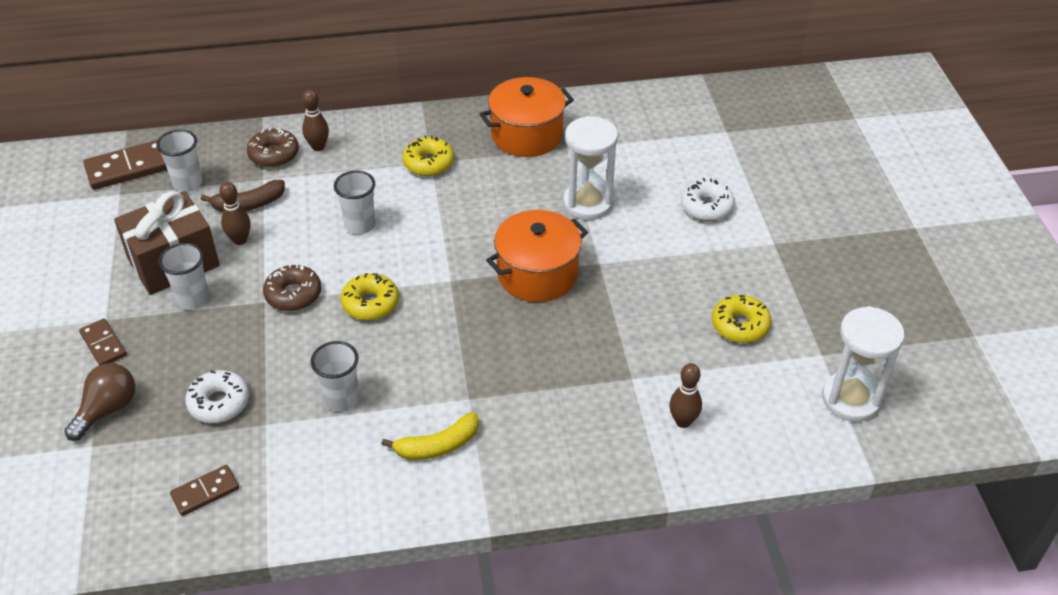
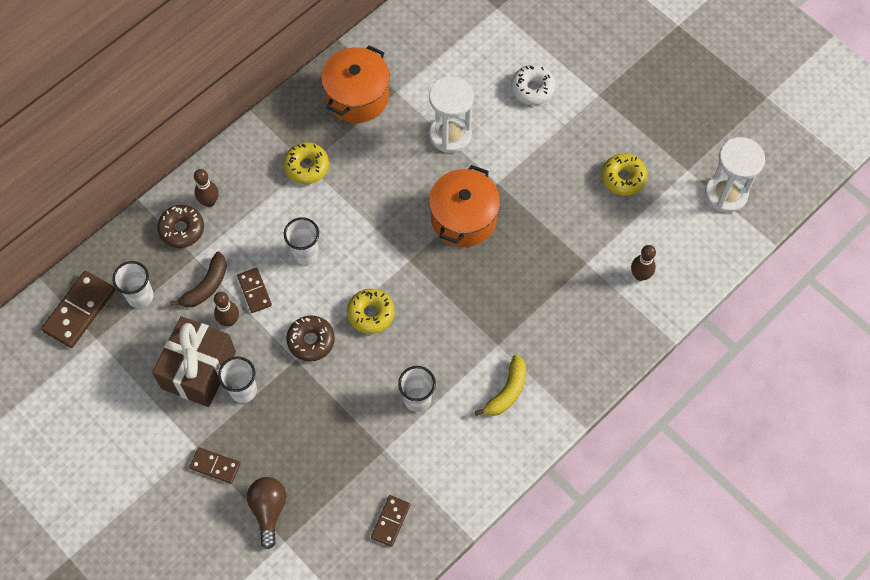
camera: 35 degrees left, 20 degrees up
(219, 403) = (339, 455): white donut -> none
(285, 229) = (254, 291): none -> brown domino

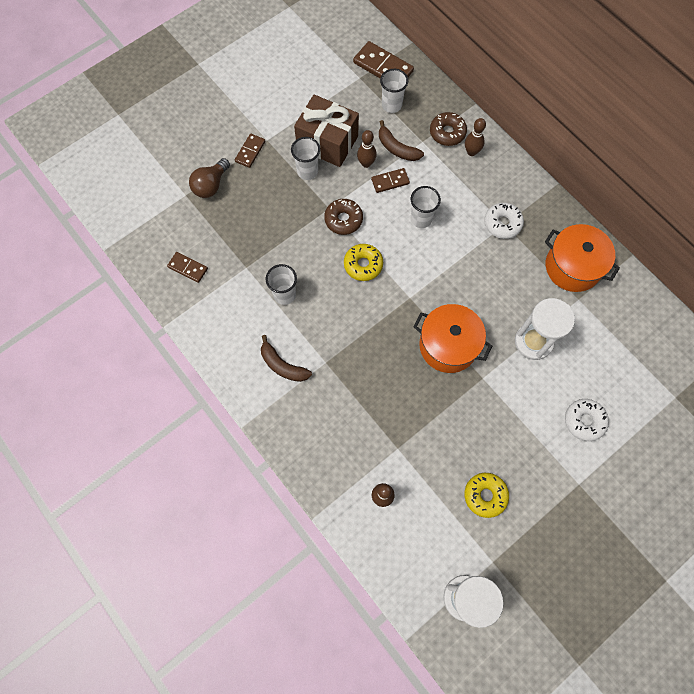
camera: 95 degrees right, 5 degrees up
(269, 510) = (211, 185): brown light bulb -> brown light bulb turned 120 degrees clockwise
(307, 166) = (502, 223): yellow donut -> white donut
(507, 391) = (282, 365): yellow banana -> brown banana

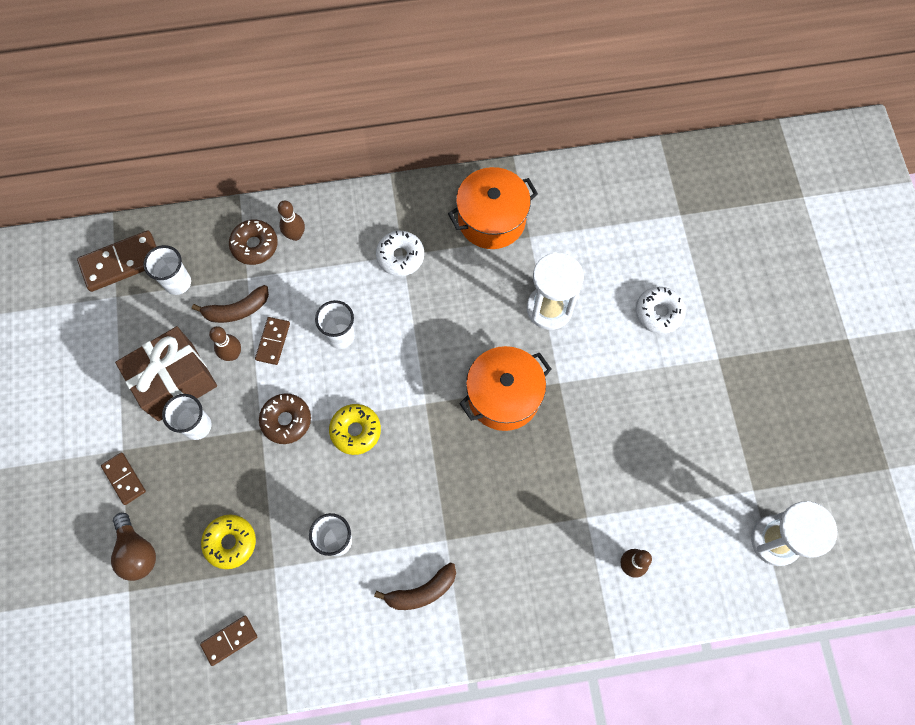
camera: 60 degrees left, 0 degrees up
(485, 495) = (683, 456): yellow donut -> yellow donut (230, 542)

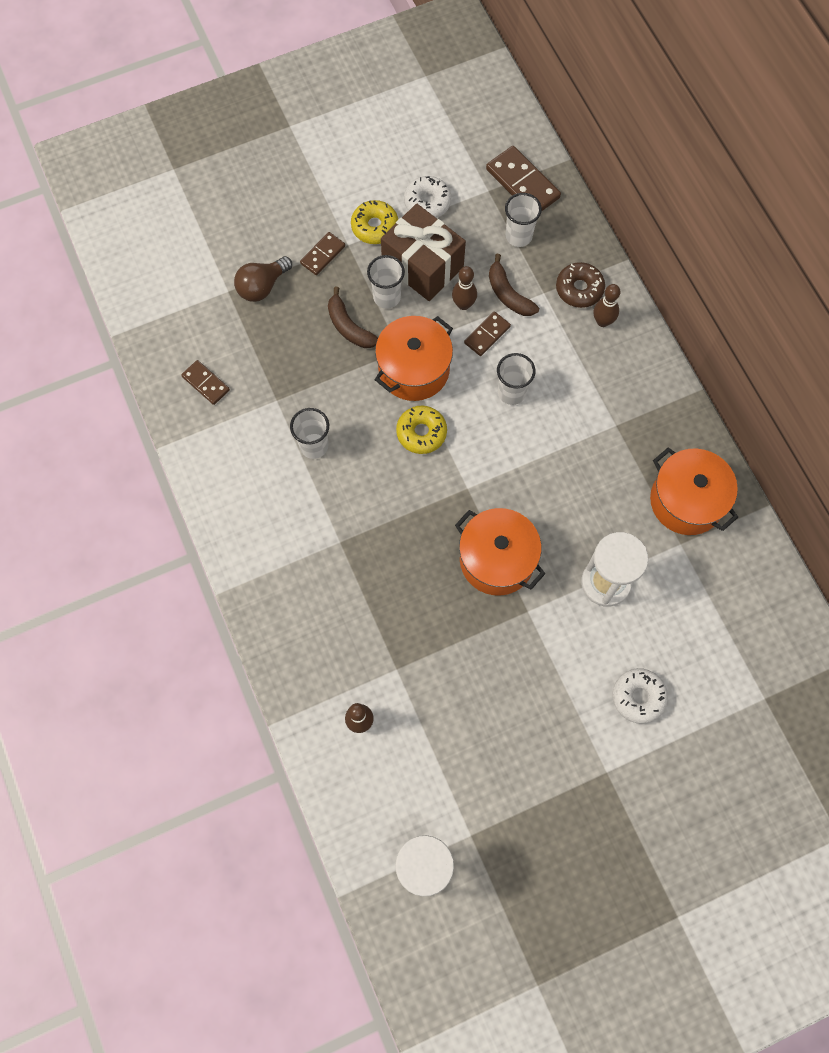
camera: 75 degrees right, 0 degrees up
(230, 542) = (289, 357): yellow donut -> yellow donut (374, 226)
(273, 341) = (487, 335): brown domino -> brown domino turned 45 degrees counterclockwise
(286, 420) = (414, 369): brown donut -> orange pot
(400, 256) = (613, 423): white donut -> white donut (427, 202)
(421, 591) = (286, 532): brown banana -> brown banana (349, 327)

